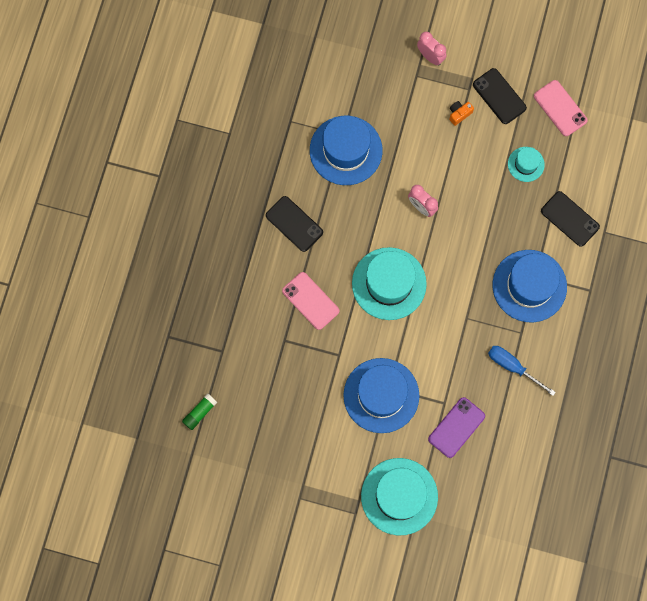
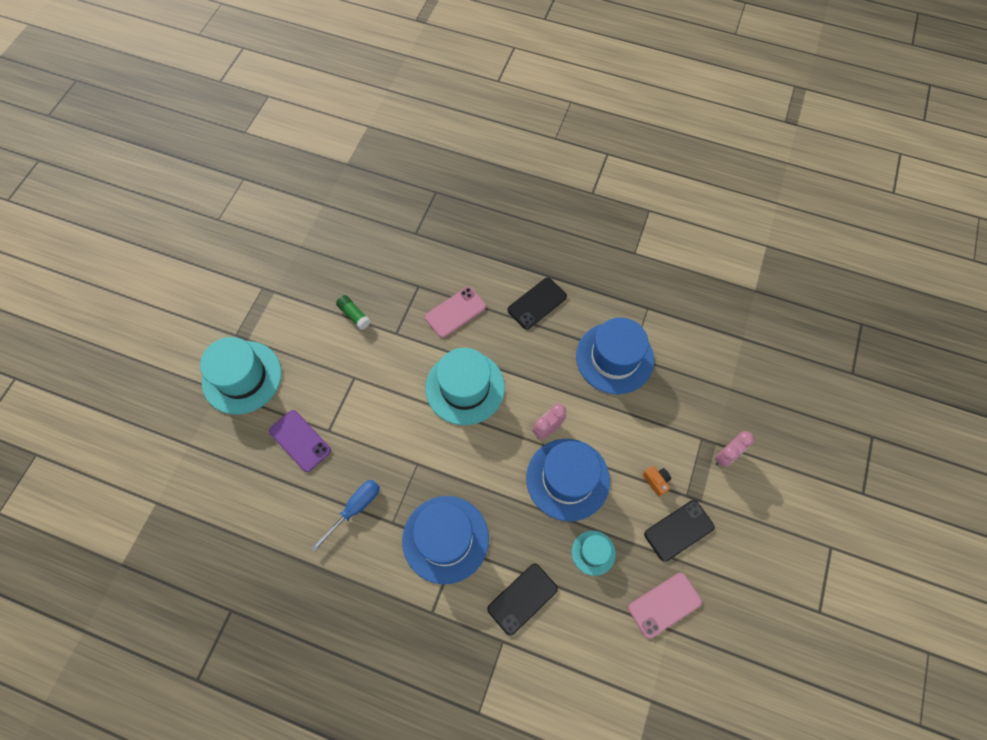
camera: 95 degrees right, 10 degrees down
(200, 412) = (360, 212): green glue stick -> green glue stick (354, 315)
(381, 395) = (348, 369): blue hat -> blue hat (568, 479)

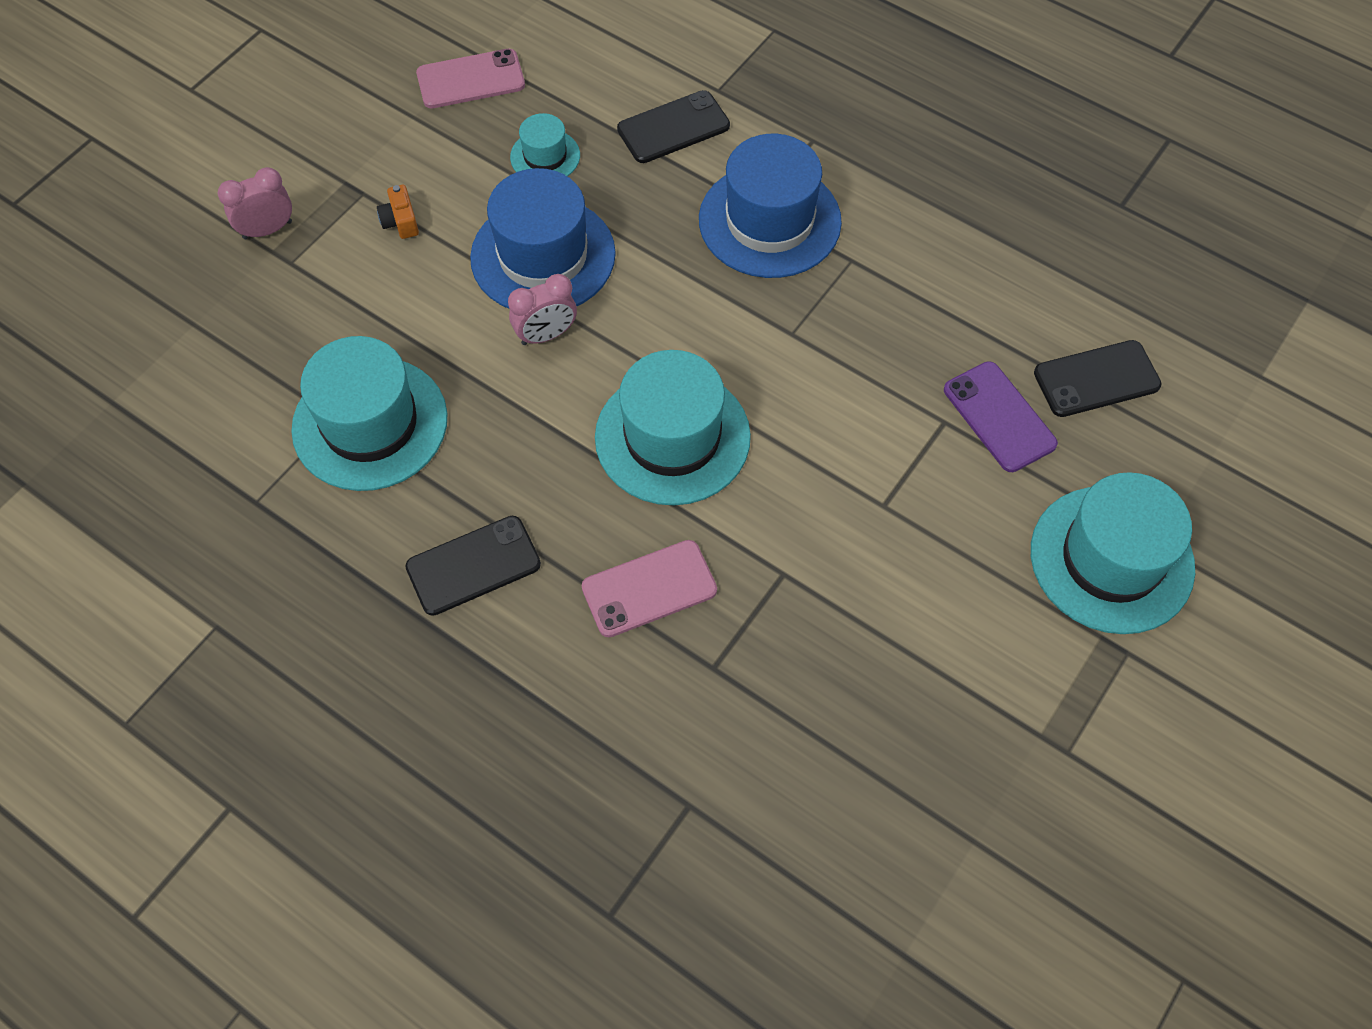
camera: 165 degrees left, 5 degrees down
(354, 315) = (866, 635): green glue stick -> none
(355, 508) = (911, 292): blue screwdriver -> none
(614, 358) = (370, 423): blue hat -> turquoise hat
(678, 530) = (401, 154): black phone -> black phone (1096, 379)

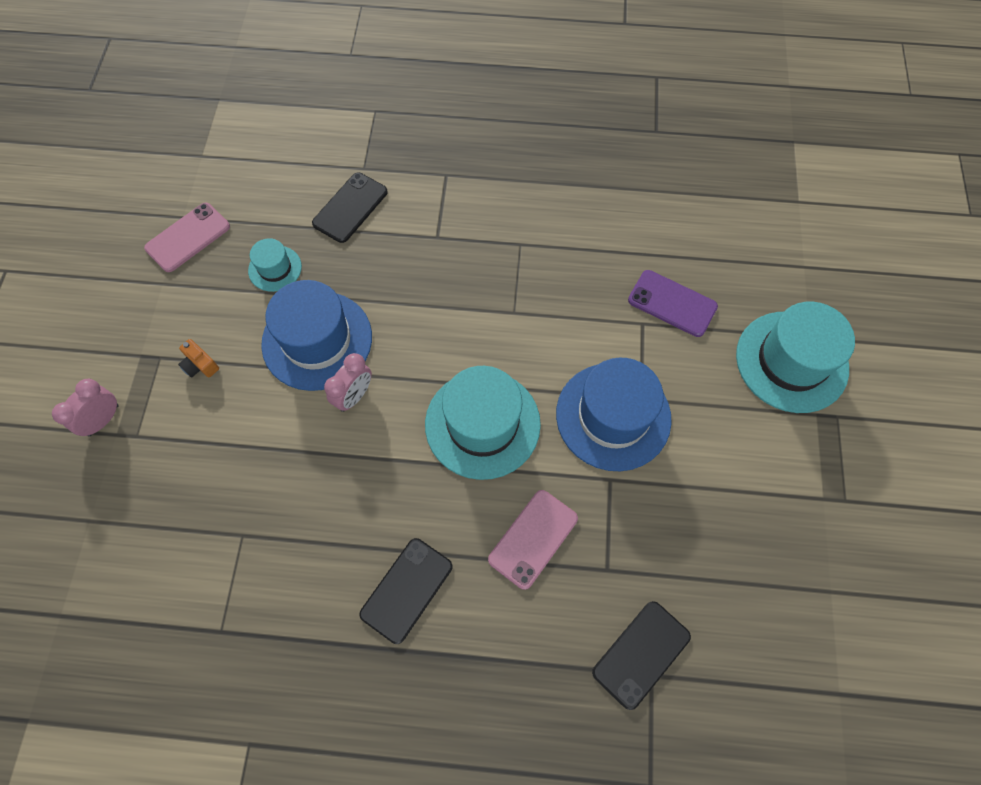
camera: 30 degrees left, 5 degrees up
(370, 423) = (269, 526): turquoise hat -> none
(769, 221) = (452, 242): blue hat -> blue hat (613, 416)
(1096, 379) = (711, 250): black phone -> black phone (641, 654)

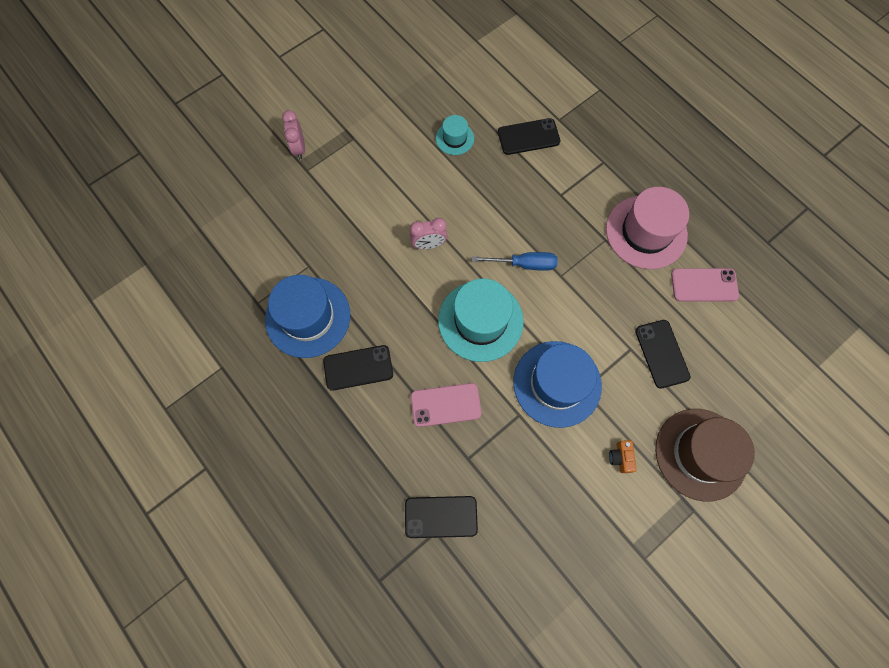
camera: 45 degrees right, 5 degrees up
(103, 420) = (299, 148): pink clock -> pink clock turned 90 degrees counterclockwise
(188, 237) = (426, 83): pink phone -> pink phone (704, 285)
(200, 365) = (369, 159): orange camera -> orange camera (620, 457)
(317, 340) = (439, 197): blue hat -> blue hat (308, 317)
(469, 332) = (524, 264): none -> blue screwdriver
(548, 207) = (646, 232): none -> pink hat
(672, 303) = (661, 354): purple phone -> black phone
(791, 361) = (700, 454): turquoise hat -> brown hat

